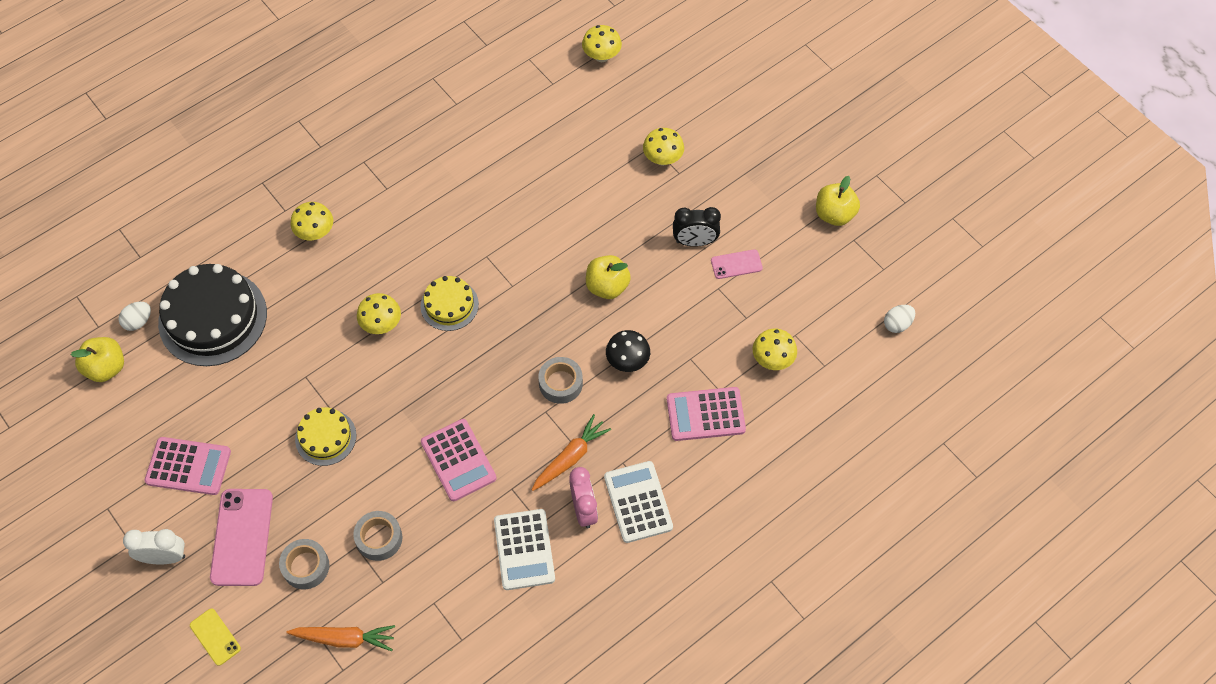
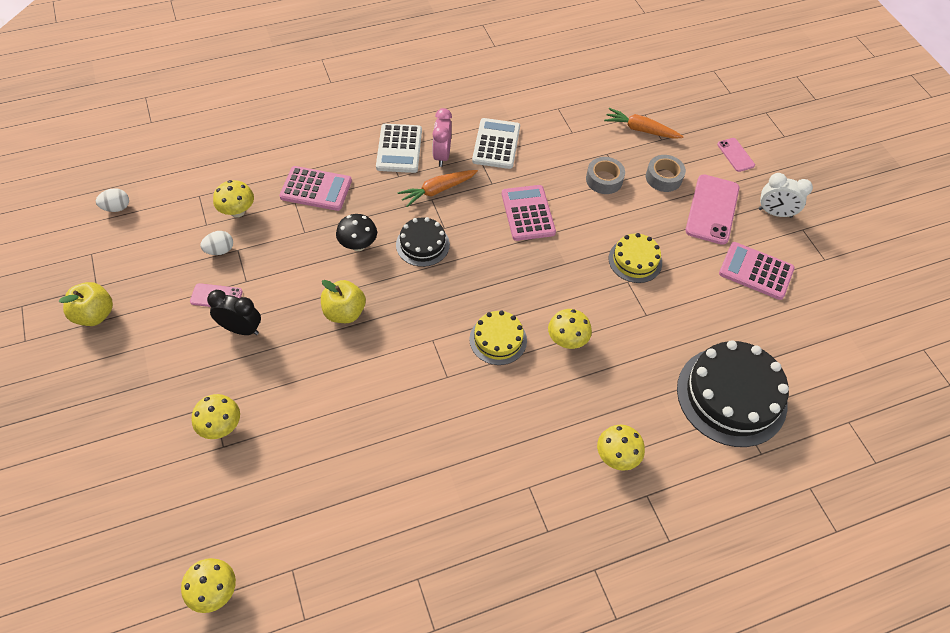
camera: 165 degrees left, 5 degrees down
(106, 368) = (836, 377): yellow apple -> none
(138, 322) = (807, 414): white egg -> white egg (220, 250)
(215, 637) = (735, 155): yellow phone -> pink phone
(560, 383) = (422, 244): grey tape -> black cake

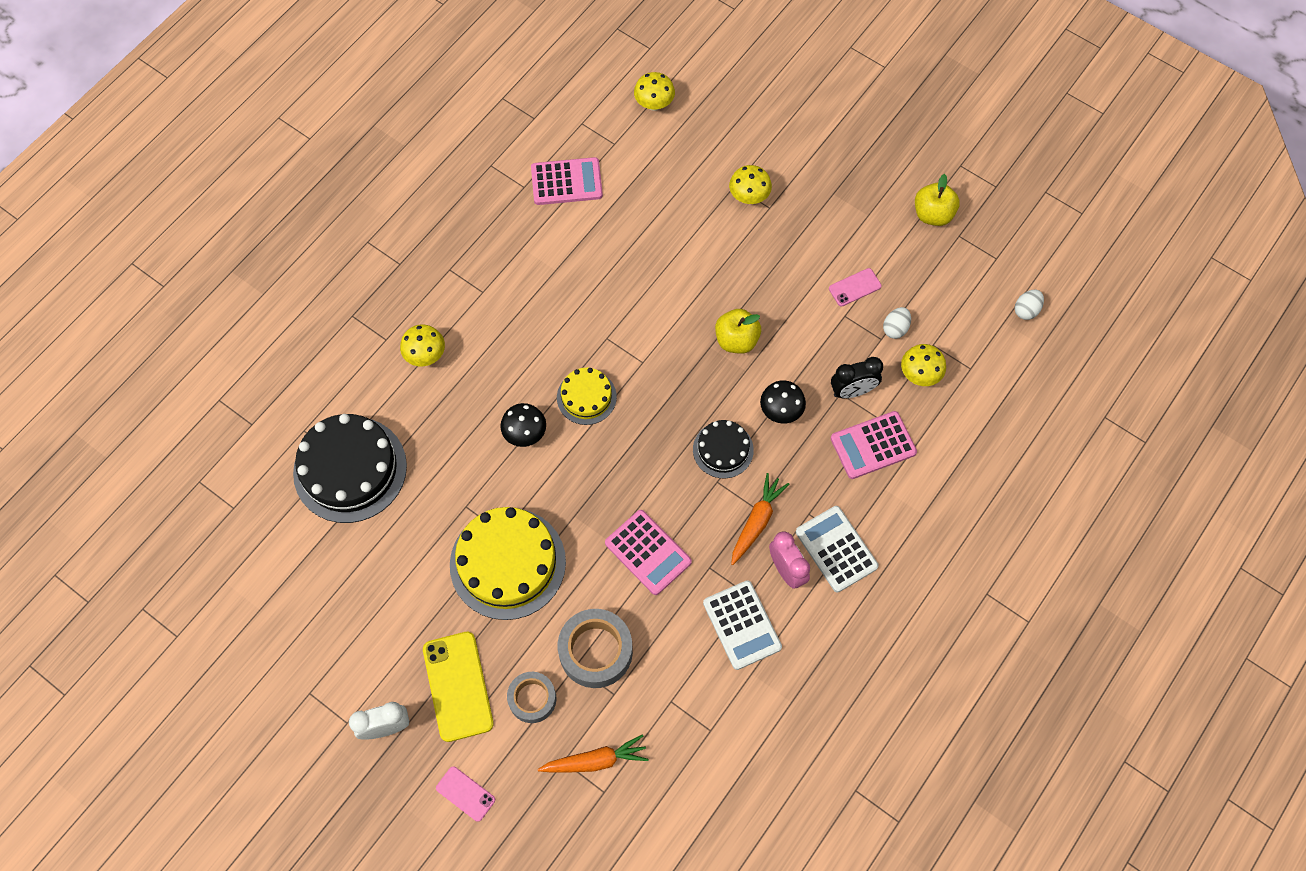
camera: 150 degrees right, 10 degrees up
(241, 329) = (807, 274): black clock -> black clock (852, 391)
(567, 340) = (525, 434): yellow mushroom -> black mushroom
(604, 180) = (595, 651): grey tape -> grey tape, size x1.56
(635, 260) = (507, 563): yellow cake -> yellow cake, size x1.84
(712, 209) = (458, 686): pink phone -> yellow phone
(756, 271) = (378, 629): pink calculator -> pink calculator (566, 182)

